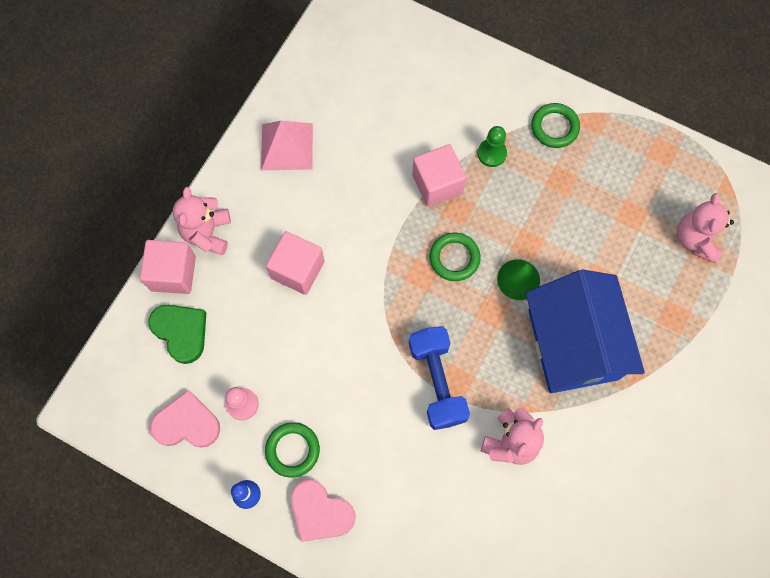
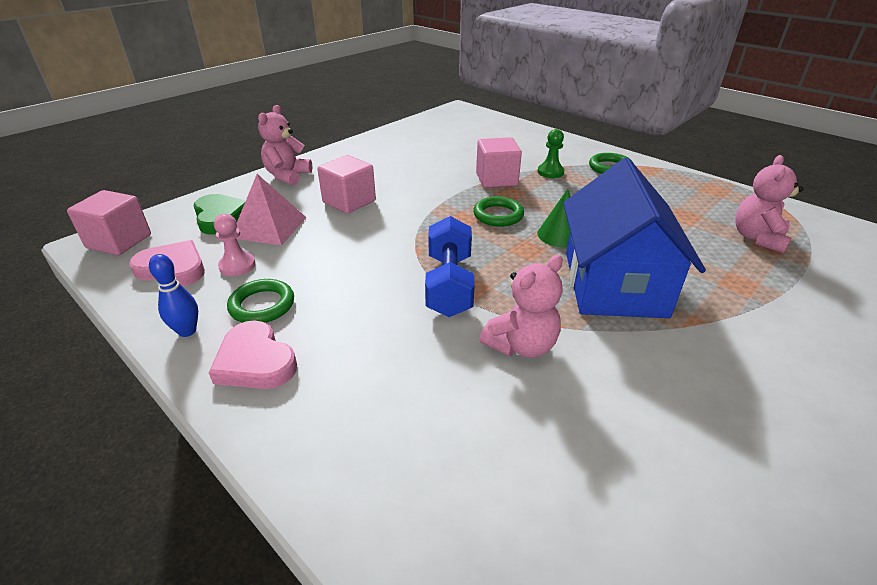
camera: 15 degrees right, 35 degrees down
(173, 273) = (242, 189): pink cube -> pink cube (119, 241)
(287, 146) = (380, 150): pink pyramid -> pink pyramid (269, 227)

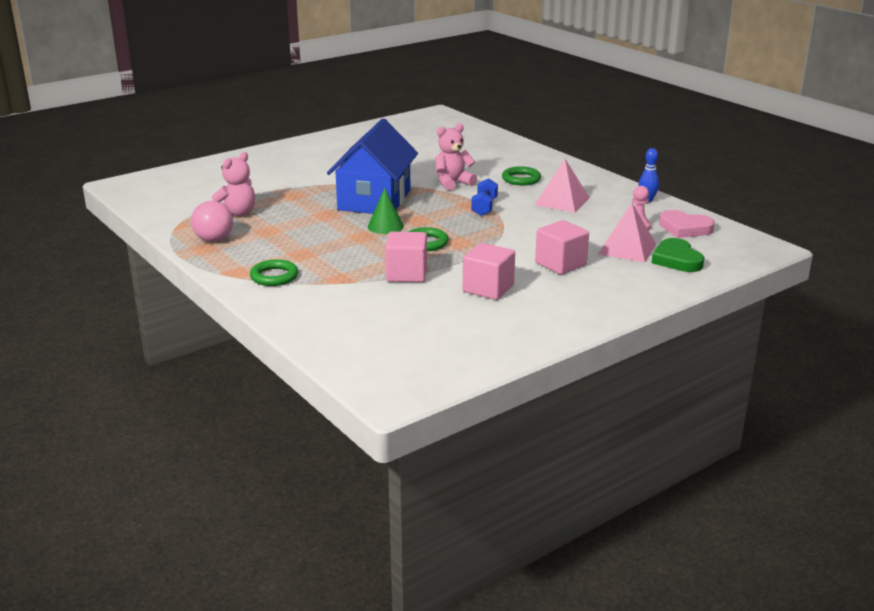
camera: 170 degrees left, 10 degrees down
(119, 241) = (748, 248): pink cube -> pink cube (488, 288)
(255, 361) = (599, 188): pink heart -> none
(262, 305) = (607, 207): green ring -> green ring (521, 179)
(287, 176) = (634, 295): pink teddy bear -> none
(331, 312) = (562, 201): none -> pink pyramid
(449, 284) = (484, 207): blue dumbbell -> blue dumbbell, size x0.66
(550, 172) = (343, 277): green pawn -> none
(720, 199) = (214, 240): none -> pink ball

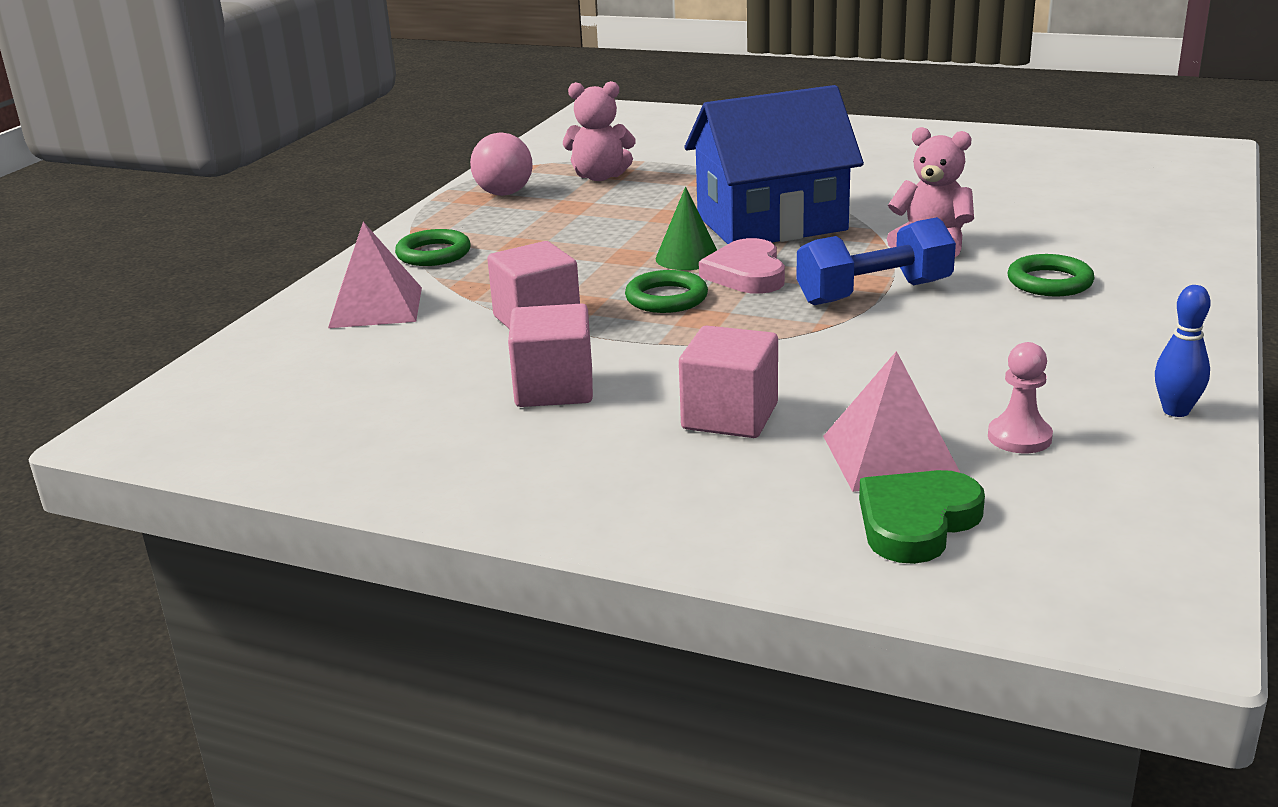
camera: 60 degrees right, 0 degrees up
(484, 207) = (874, 293): blue dumbbell -> blue dumbbell, size x1.50
(562, 201) = (1014, 339): pink pyramid -> pink pyramid (376, 307)
(685, 228) = (1100, 488): pink heart -> pink heart (746, 274)

